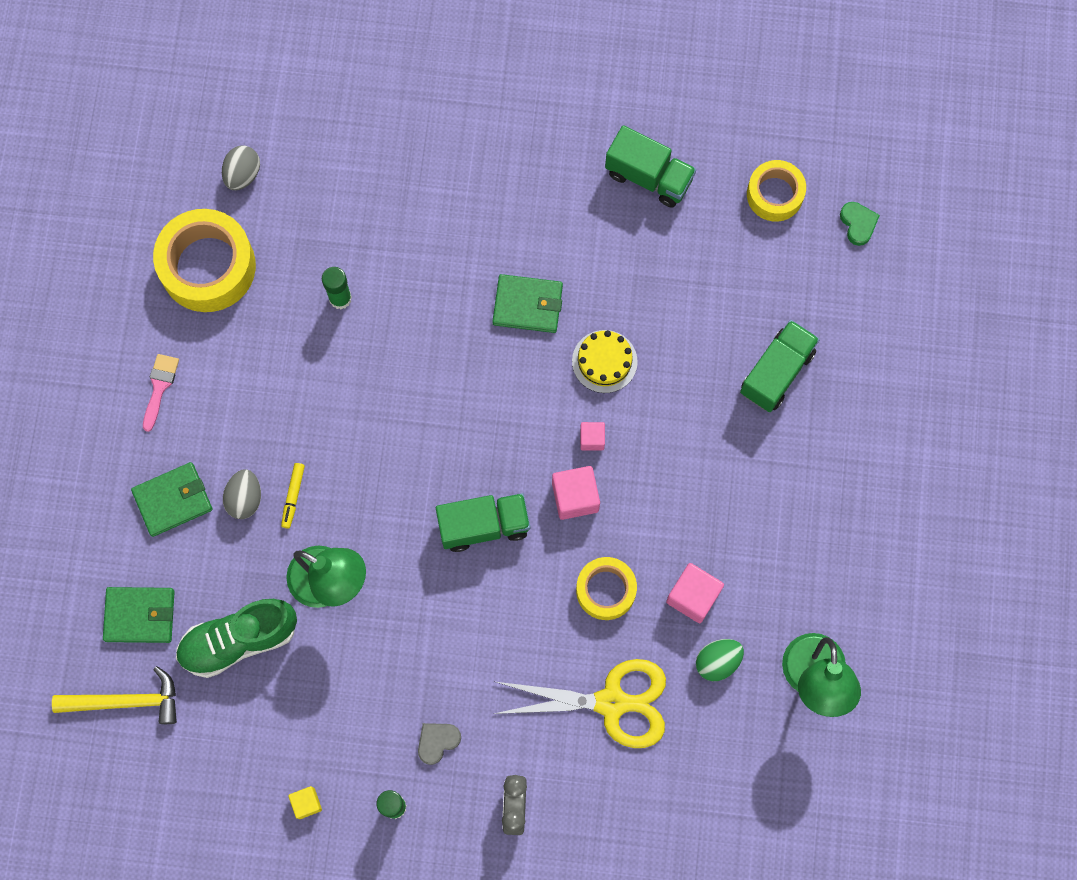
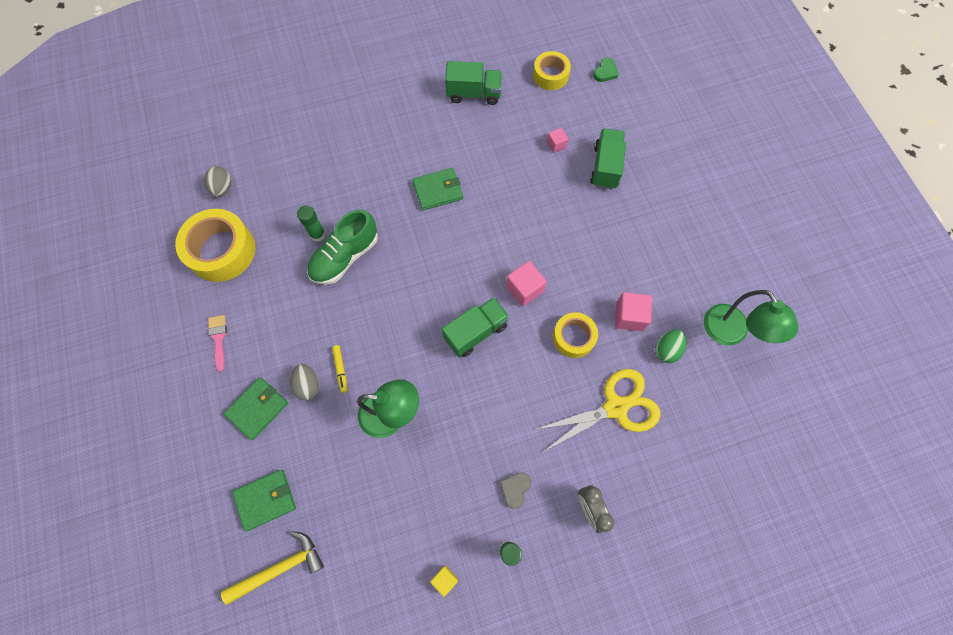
camera: 25 degrees left, 5 degrees down
(239, 640) = (345, 484): green shoe -> green shoe (345, 257)
(592, 439) = (517, 250): pink cube -> pink cube (556, 145)
(604, 361) = (501, 203): yellow cake -> none
(858, 224) = (605, 72): green heart -> green heart turned 75 degrees clockwise

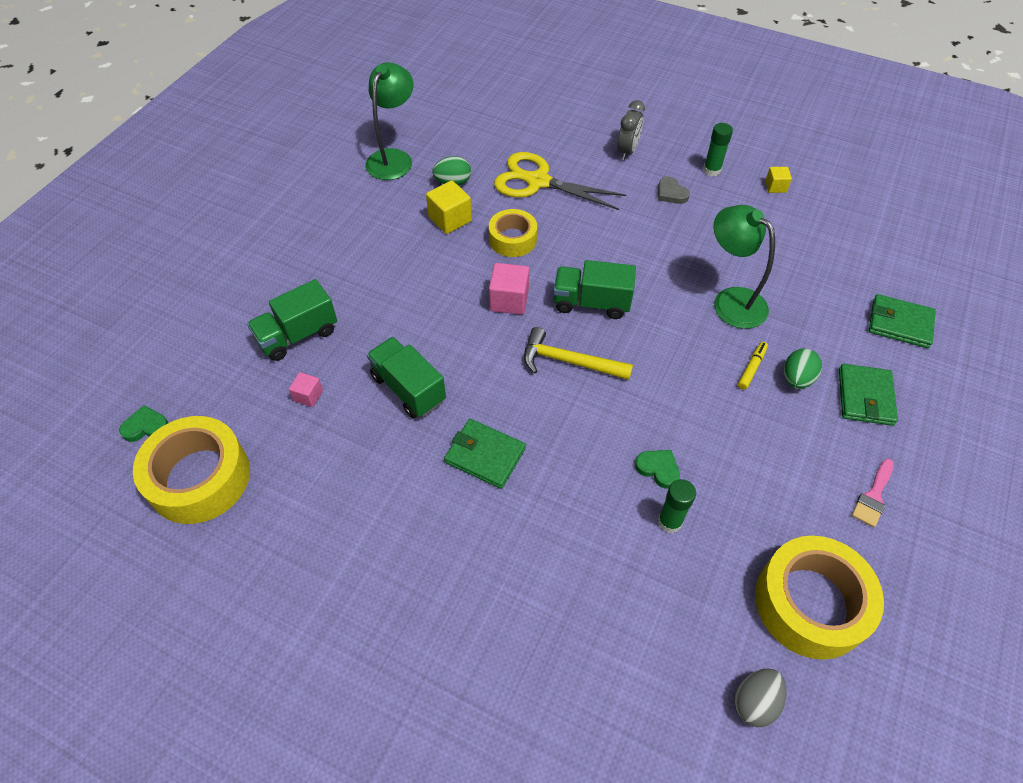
camera: 135 degrees left, 15 degrees down
(257, 409) = (865, 397): green wallet -> green wallet turned 75 degrees counterclockwise
(280, 568) = (913, 274): yellow hammer -> yellow hammer (569, 361)
(308, 385) = (796, 379): grey egg -> green egg
(345, 257) = (658, 469): green shoe -> green heart
(474, 94) = (307, 538): green truck -> green truck (408, 389)
(515, 489) = (671, 193): grey heart -> grey heart turned 75 degrees clockwise
(550, 75) = (199, 478): yellow tape -> yellow tape, size x1.67
(629, 316) = (450, 219): pink cube -> yellow cube

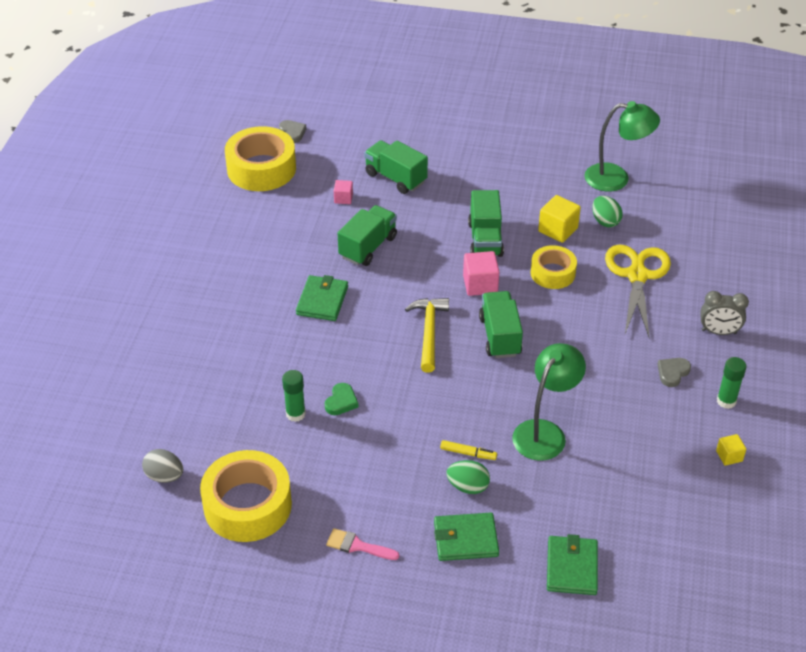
camera: 75 degrees right, 10 degrees down
(145, 426) = (292, 133): green heart -> grey heart
(440, 279) = (485, 239): none -> green truck

